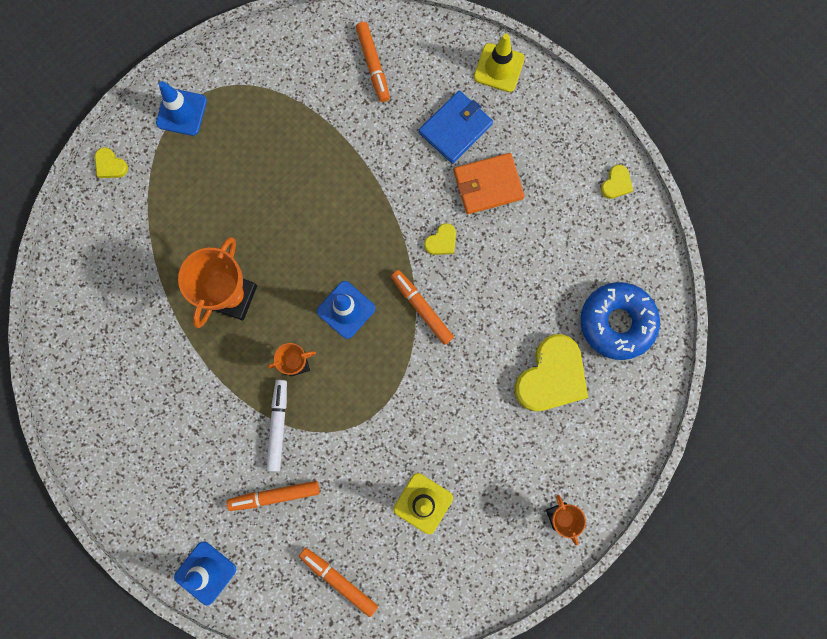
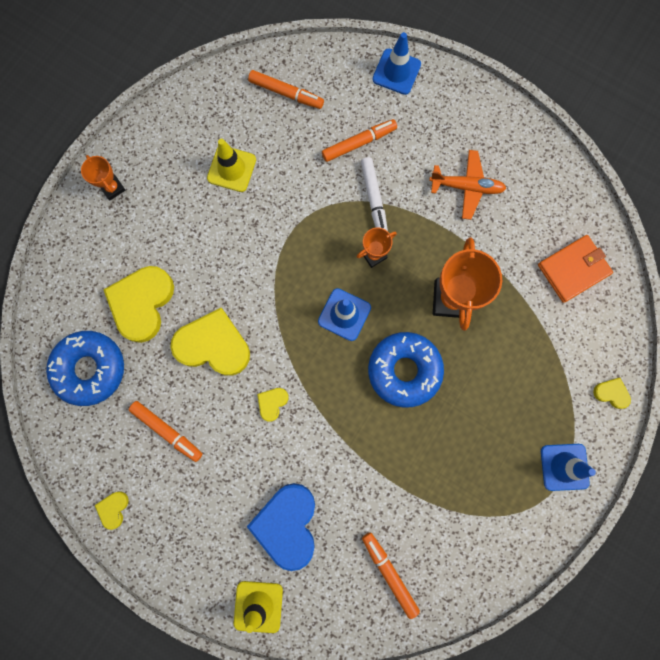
camera: 165 degrees right, 0 degrees up
(175, 412) = (467, 187): none -> orange plane
(303, 239) = (404, 370): none -> blue donut
(422, 308) = (275, 334): orange marker -> orange marker (167, 431)
(455, 128) = (287, 524): blue wallet -> blue heart
(487, 314) = (213, 345): none -> yellow heart
(488, 185) = (240, 472): orange wallet -> orange wallet (573, 269)

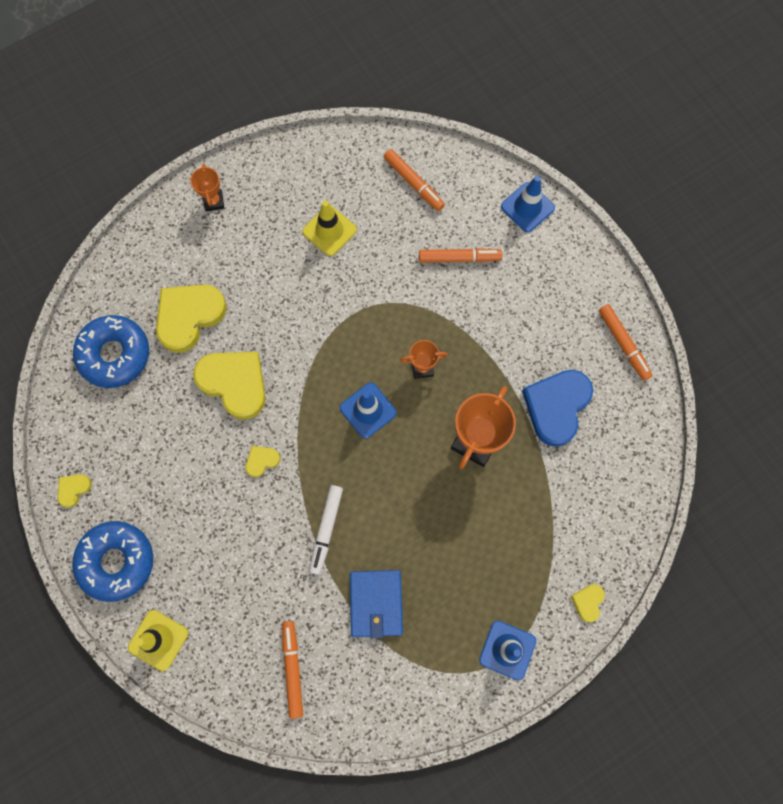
camera: 25 degrees right, 5 degrees down
(167, 431) = (155, 442): orange marker -> orange marker (623, 344)
(287, 524) = (221, 578): blue heart -> blue heart (556, 406)
(374, 199) = (448, 316): white marker -> white marker (326, 530)
(404, 370) = (398, 487): blue donut -> blue donut (116, 561)
(434, 481) = (376, 603): none -> blue wallet
(467, 187) = (542, 343): orange plane -> none
(573, 269) = (608, 467): orange wallet -> none
(611, 393) = (588, 602): yellow heart -> yellow heart turned 120 degrees counterclockwise

